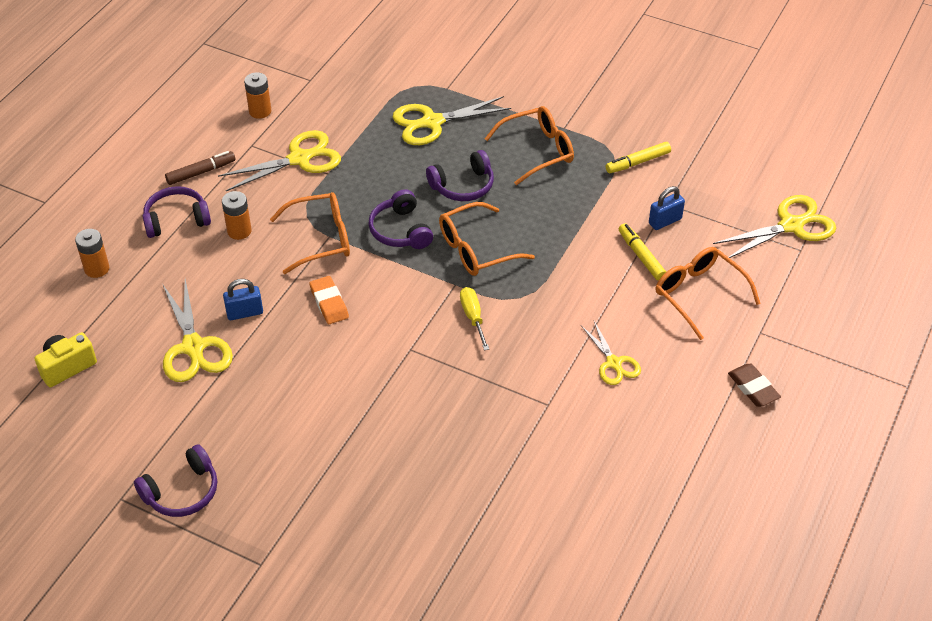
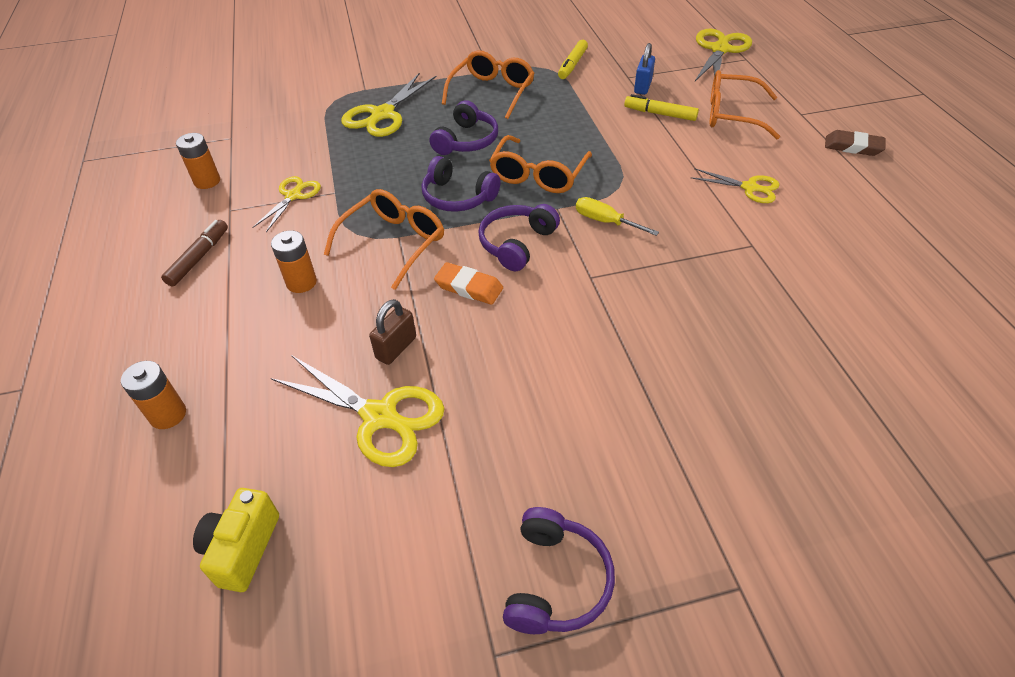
camera: 40 degrees left, 0 degrees up
(176, 219) = (217, 312): purple headphones -> purple headphones (516, 243)
(245, 313) = (396, 348): blue padlock -> brown padlock
(299, 159) = (293, 196): yellow scissors -> yellow scissors, size x0.61

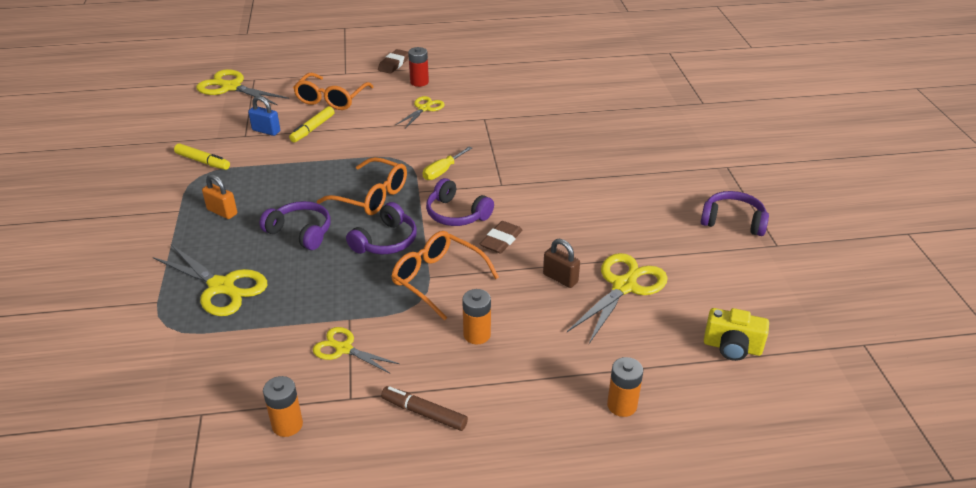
camera: 85 degrees left, 10 degrees down
(469, 287) = (501, 240): orange eraser -> brown eraser
(492, 92) = (222, 212): orange glasses -> orange padlock
(818, 174) = (419, 82): none -> red battery

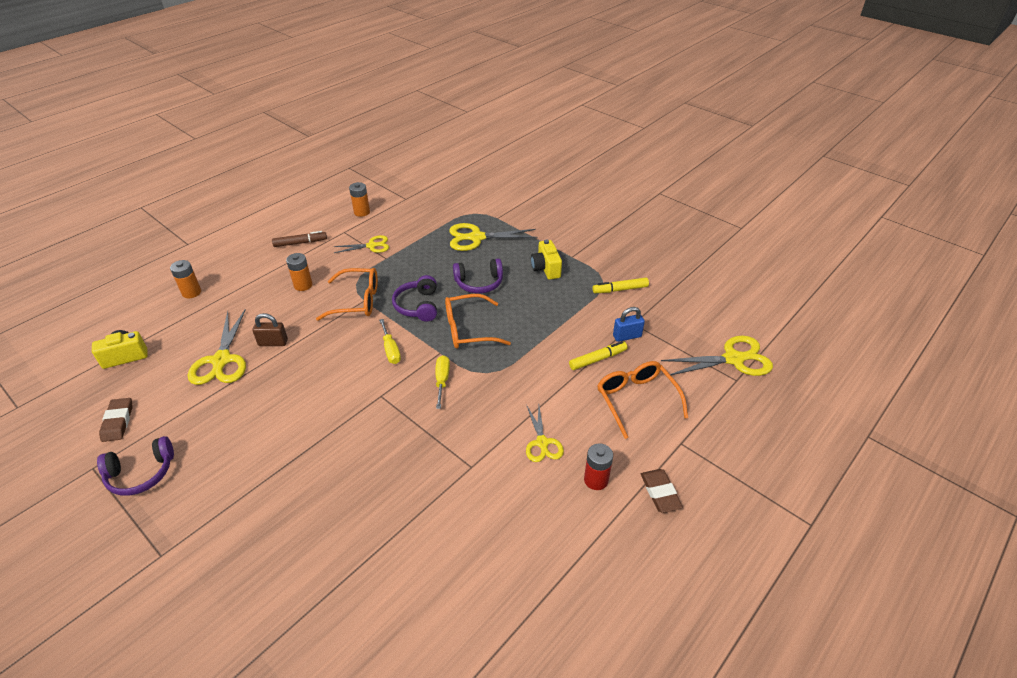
camera: 140 degrees right, 5 degrees up
(222, 212) = (546, 269): orange padlock -> yellow camera
(312, 129) = (597, 359): yellow marker -> yellow marker turned 75 degrees clockwise
(456, 214) = (391, 350): purple headphones -> yellow screwdriver
(501, 240) = (338, 347): brown eraser -> brown eraser (118, 422)

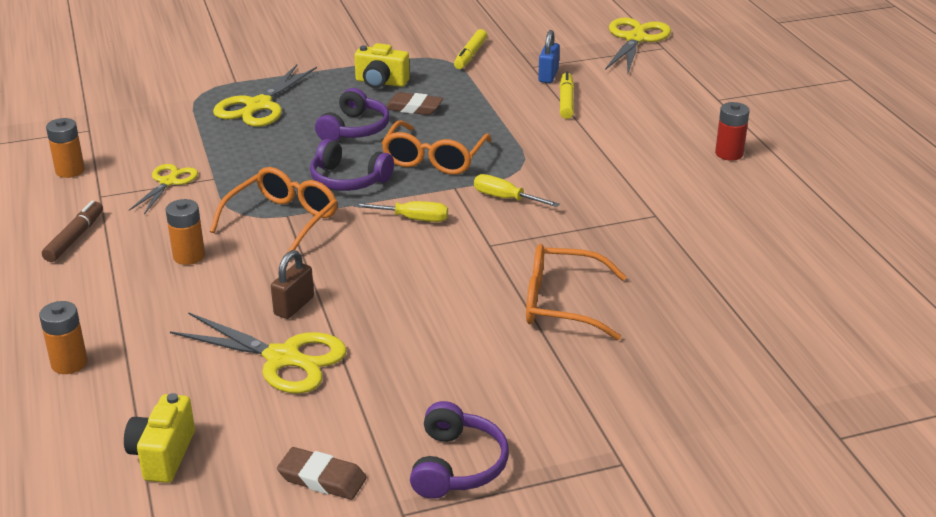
camera: 60 degrees left, 10 degrees down
(542, 442) = (657, 166): yellow scissors -> none
(636, 399) = (643, 101): orange glasses -> orange glasses (561, 304)
(660, 492) = (768, 128): brown eraser -> brown eraser (414, 108)

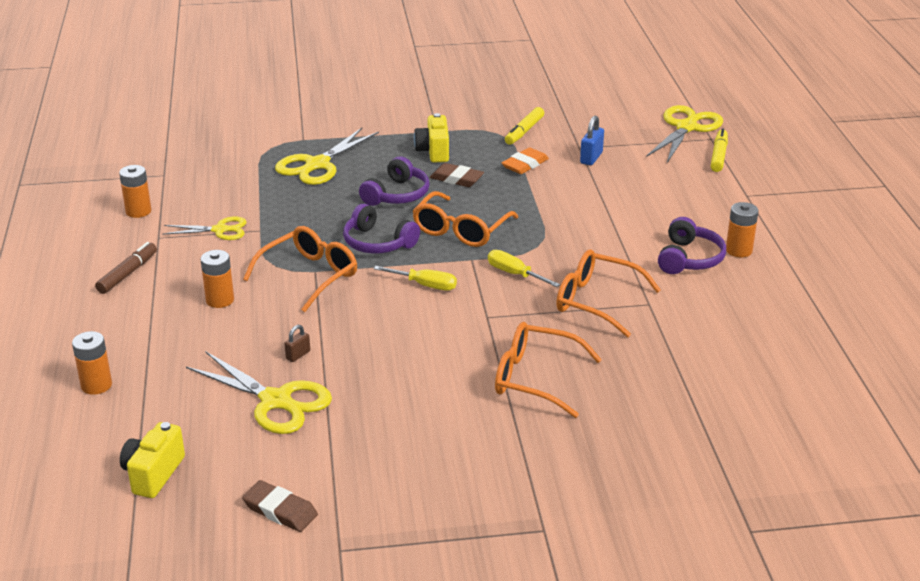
camera: 10 degrees right, 0 degrees up
(168, 182) = (220, 230): yellow scissors -> yellow scissors turned 60 degrees clockwise
(294, 306) = (298, 355): brown padlock -> brown padlock, size x0.63
(381, 82) = (433, 151): yellow camera -> yellow camera turned 60 degrees clockwise
(457, 465) = (398, 513): purple headphones -> purple headphones (689, 259)
(481, 88) = (525, 164): none -> orange eraser
(566, 101) = (600, 185): yellow marker -> yellow marker (718, 156)
(600, 218) = (596, 301): none -> orange glasses
(729, 154) = (739, 250): red battery -> orange battery

